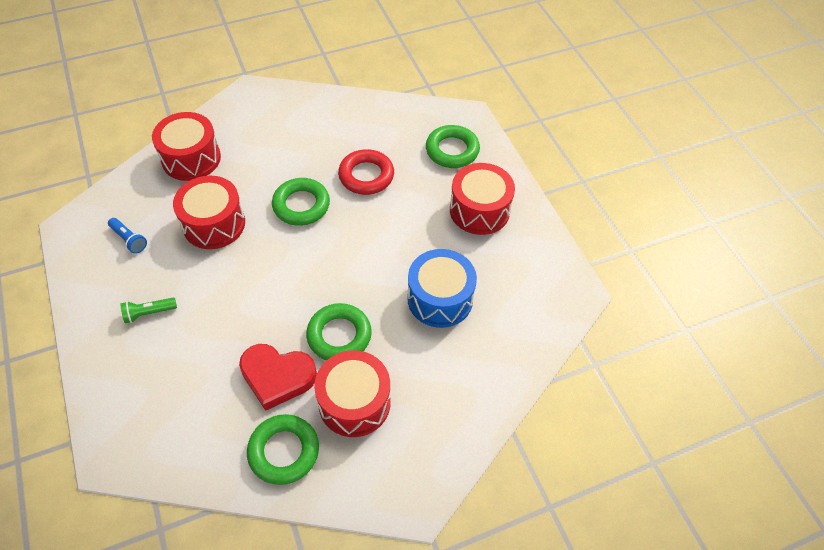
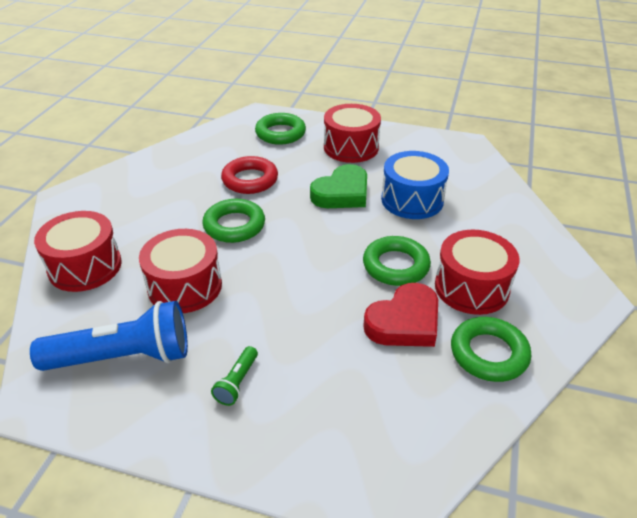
camera: 50 degrees left, 15 degrees down
(129, 240) = (123, 357): blue flashlight -> blue flashlight, size x2.27
(404, 245) = (342, 193): none -> green heart

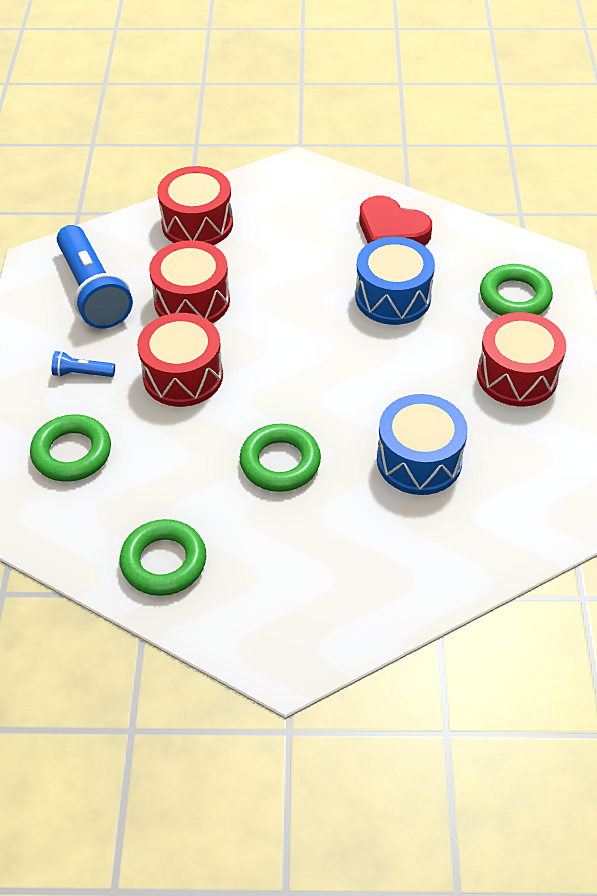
camera: 75 degrees right, 10 degrees up
(234, 225) = (300, 309): green ring -> green ring (72, 453)
(237, 382) = (82, 373): green flashlight -> blue flashlight
(250, 180) = (393, 297): red ring -> blue drum
(342, 193) = (403, 387): green heart -> none
(404, 322) = (191, 483): red heart -> red heart (391, 231)
(471, 287) = (265, 539): red drum -> red drum (183, 376)

